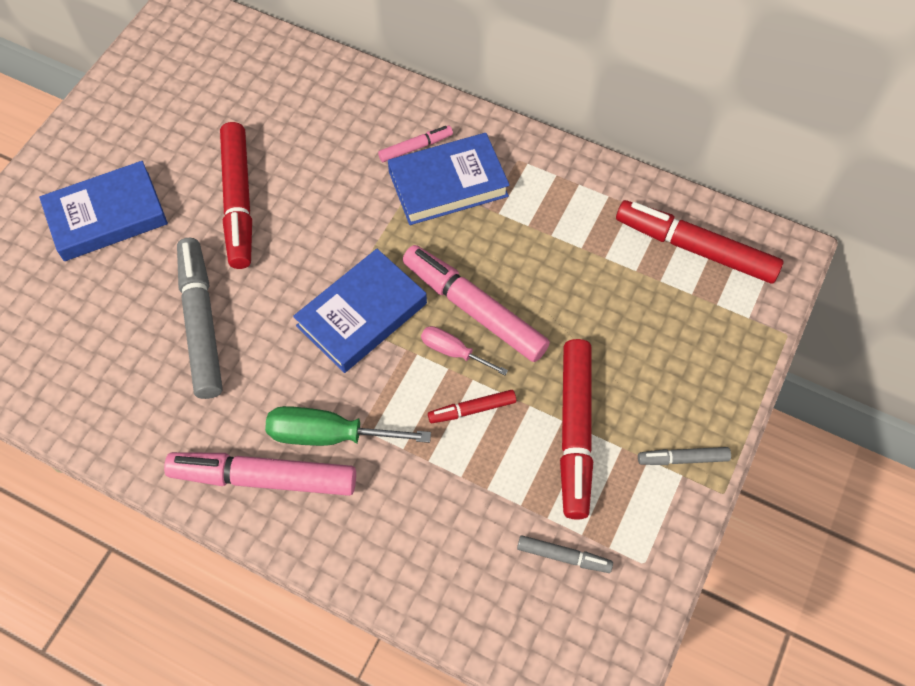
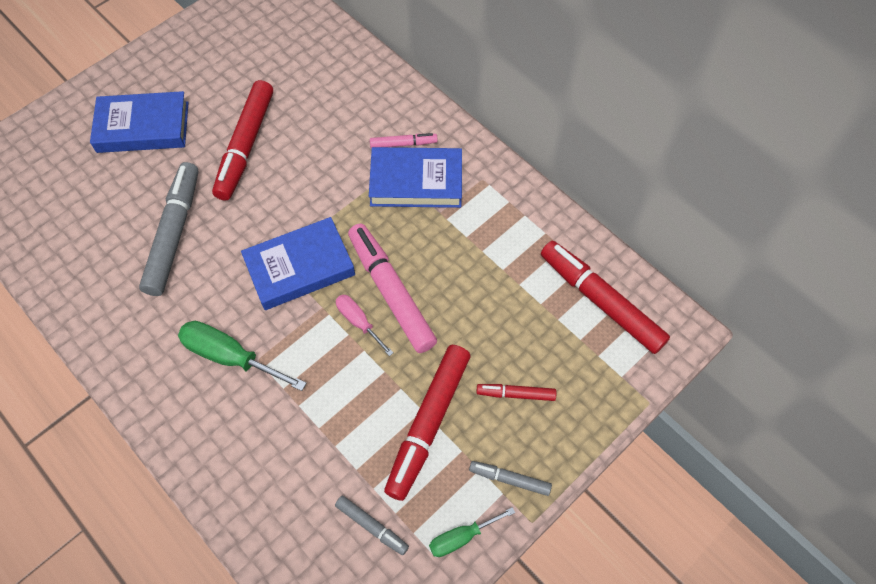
camera: 20 degrees right, 0 degrees up
(264, 478) = (165, 374): pink marker -> none
(472, 409) = (352, 375): red marker -> red marker (515, 394)
(660, 534) = (461, 537): none -> green screwdriver

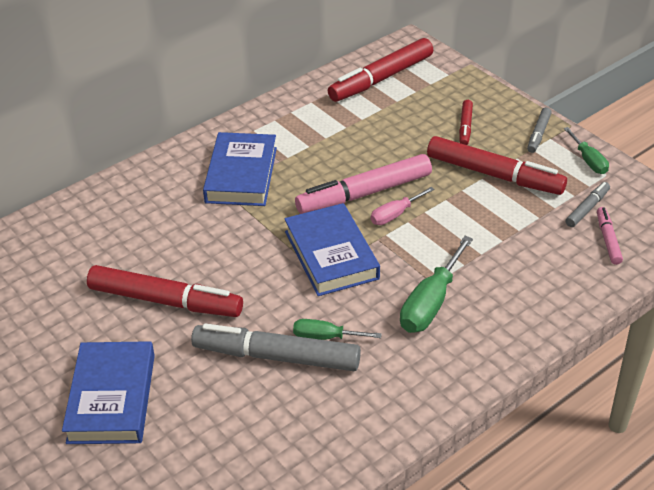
camera: 85 degrees left, 20 degrees down
(194, 269) = (325, 337): none -> green screwdriver
(403, 144) = (192, 182): pink marker -> pink marker (608, 239)

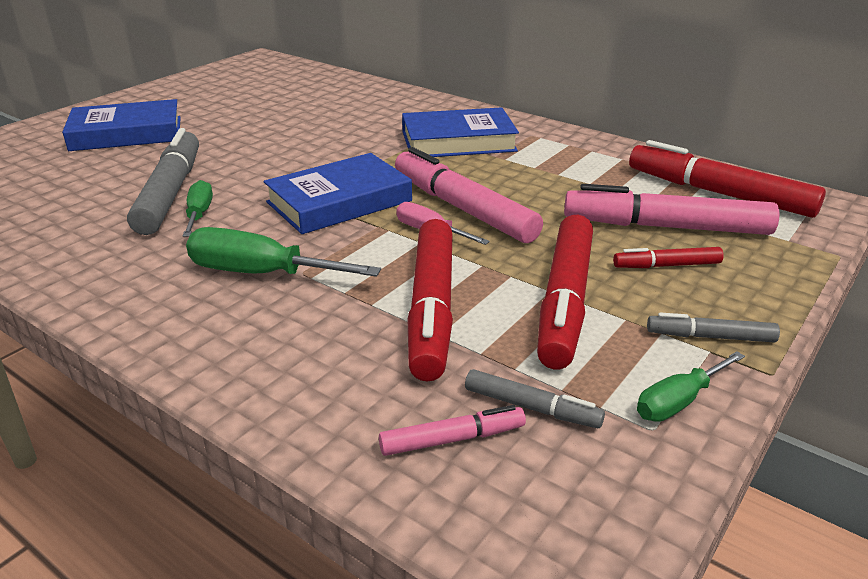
camera: 75 degrees right, 10 degrees down
(165, 301) = (252, 135): red marker -> red marker (432, 308)
(419, 113) = (666, 227): none -> pink marker

